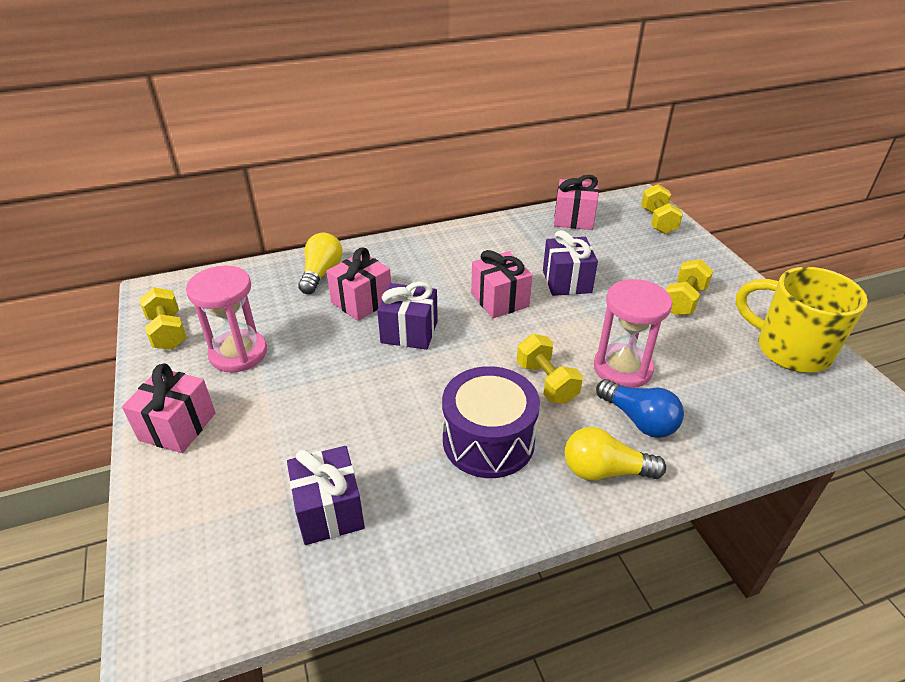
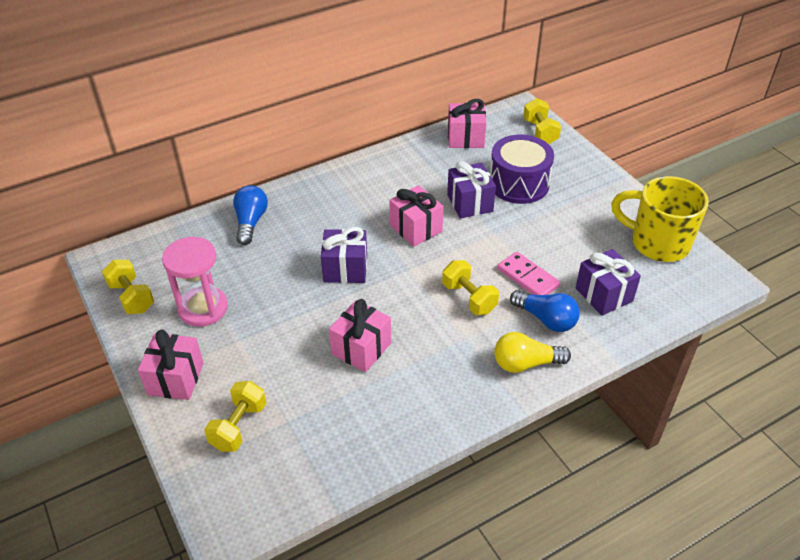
camera: 10 degrees left, 5 degrees up
(321, 273) = (251, 222): yellow light bulb -> blue light bulb
(329, 511) = (323, 426): purple gift -> purple gift (604, 295)
(361, 301) = (296, 245): pink gift -> pink gift (361, 348)
(488, 440) = (432, 353): purple drum -> purple drum (519, 184)
(622, 368) = (528, 277): pink hourglass -> pink domino
(684, 301) = (570, 209): yellow dumbbell -> yellow dumbbell (239, 426)

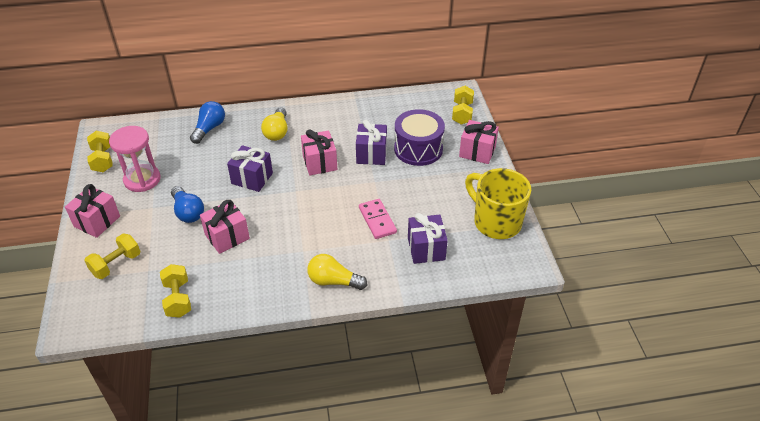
camera: 20 degrees right, 0 degrees up
(339, 205) = (277, 132): none -> yellow light bulb
(465, 138) = (401, 104): pink gift -> pink gift (477, 152)
(469, 298) = (324, 223): yellow dumbbell -> yellow dumbbell (178, 299)
(546, 319) = (370, 254): blue light bulb -> blue light bulb (188, 212)

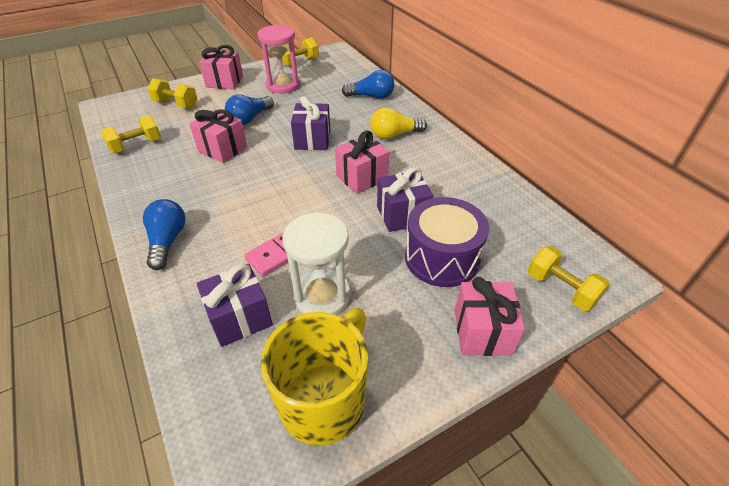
camera: 70 degrees right, 0 degrees up
(333, 281) = (168, 241): yellow light bulb -> blue light bulb
(425, 208) = (322, 296): none -> white hourglass
(462, 113) = (561, 289): yellow dumbbell -> yellow dumbbell turned 60 degrees clockwise

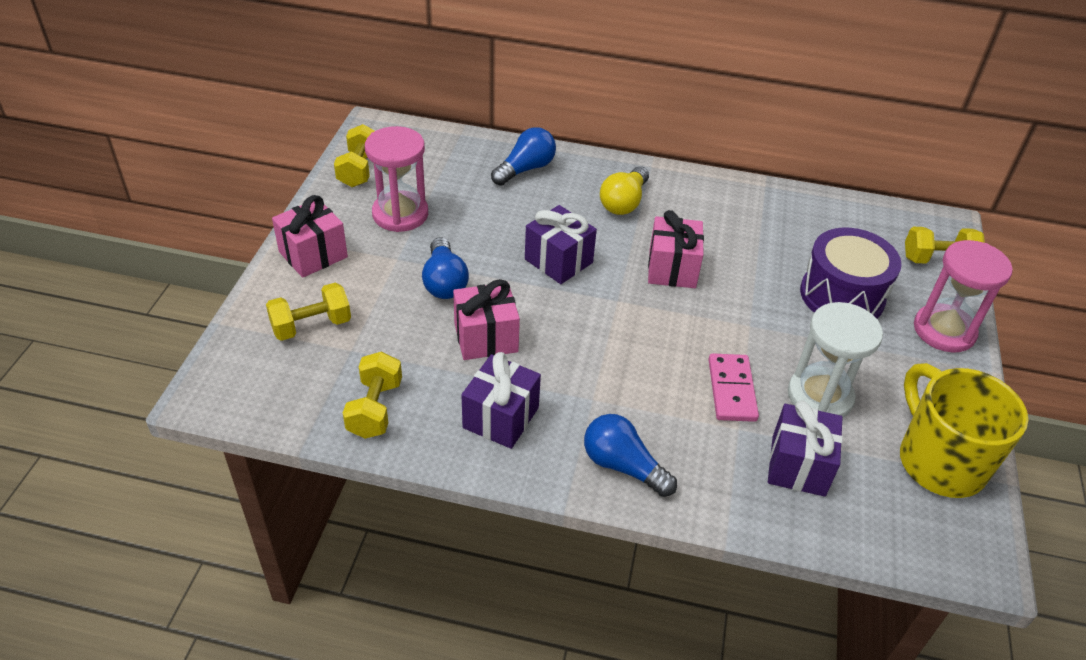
camera: 50 degrees left, 0 degrees up
(402, 215) = (760, 280): purple gift -> purple gift (501, 417)
(482, 332) = (944, 330): pink gift -> pink hourglass

